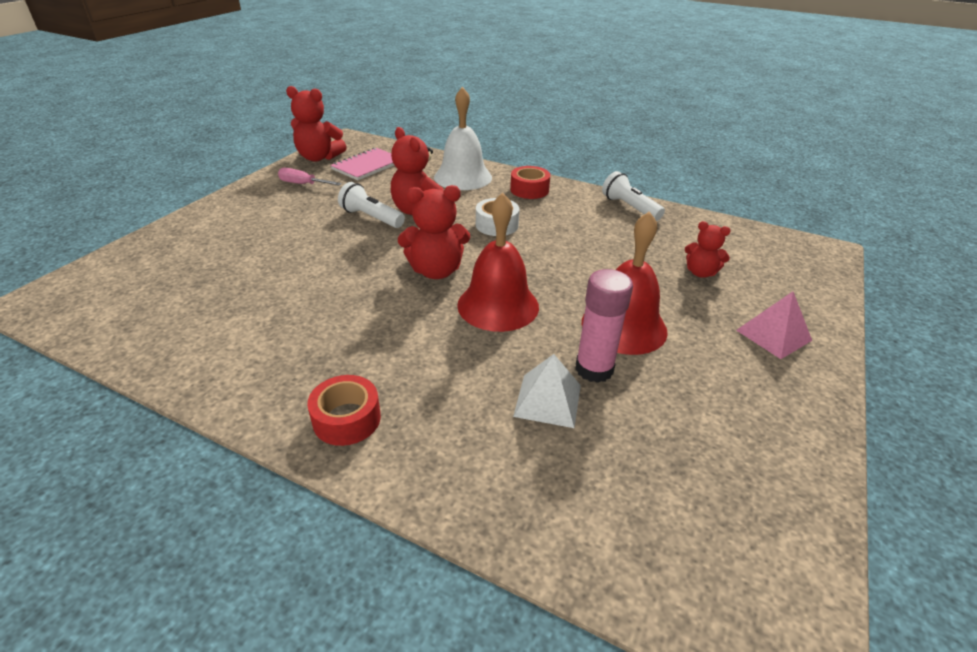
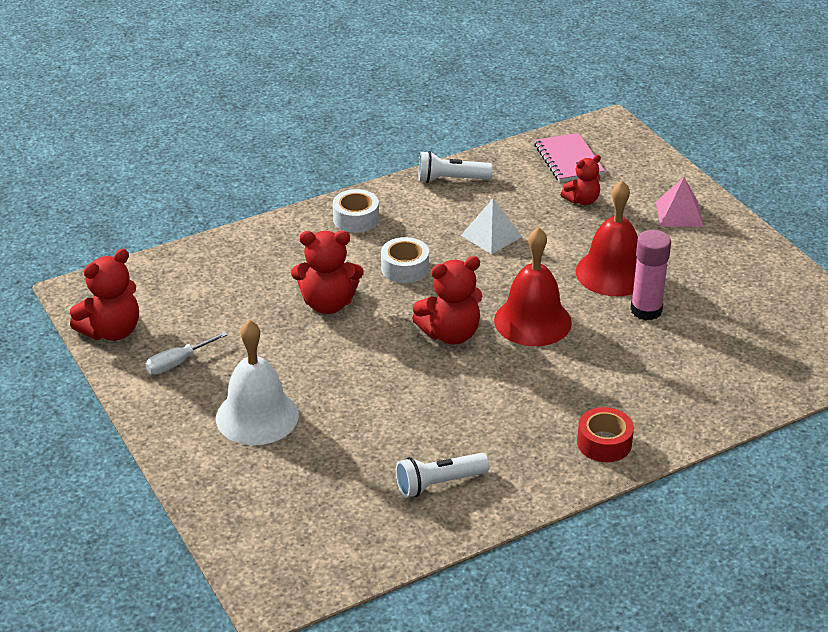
camera: 55 degrees left, 0 degrees up
(303, 184) = (177, 363): pink screwdriver -> white screwdriver
(367, 166) = (178, 302): pink notebook -> pink notebook (568, 160)
(371, 217) = (311, 339): white flashlight -> white flashlight (438, 484)
(436, 271) = (450, 334): red teddy bear -> red teddy bear turned 45 degrees clockwise
(463, 177) = (281, 248): white bell -> white bell (257, 416)
(529, 190) = (356, 219): red tape -> white tape
(548, 400) = (659, 345): white pyramid -> white pyramid (491, 236)

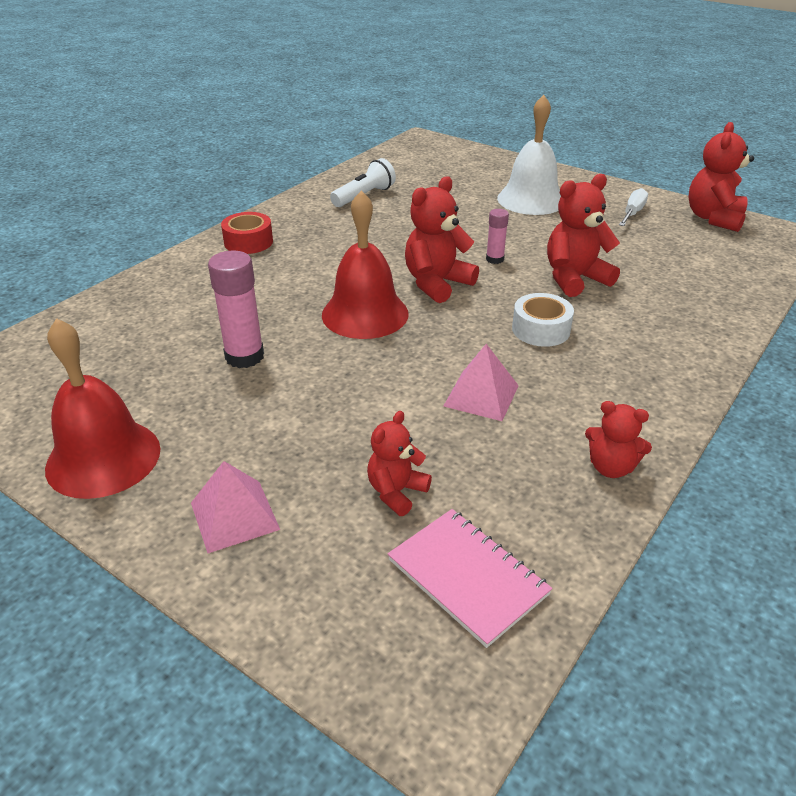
camera: 155 degrees right, 0 degrees up
(356, 219) = (657, 369): white tape -> none
(376, 345) = (495, 259): none -> pink glue stick
(450, 179) = (611, 467): white flashlight -> red teddy bear
(491, 236) = (481, 395): white pyramid -> pink pyramid
(612, 273) = (301, 390): red bell -> red bell (103, 458)

